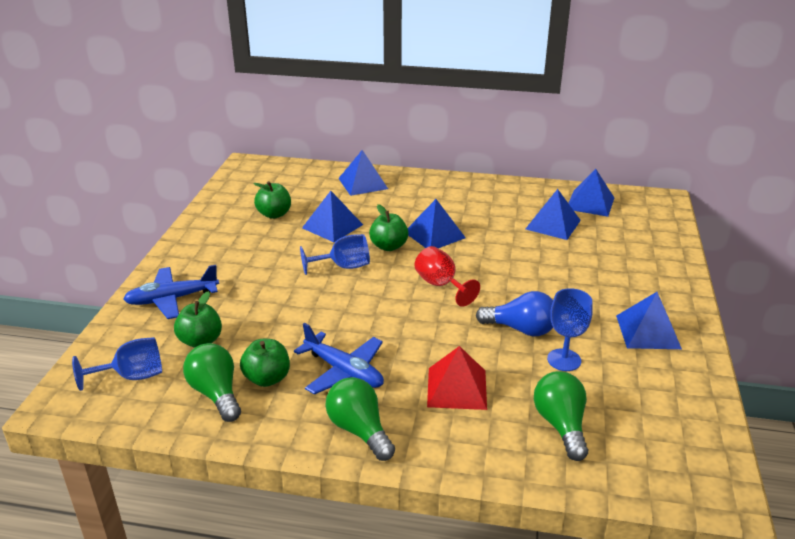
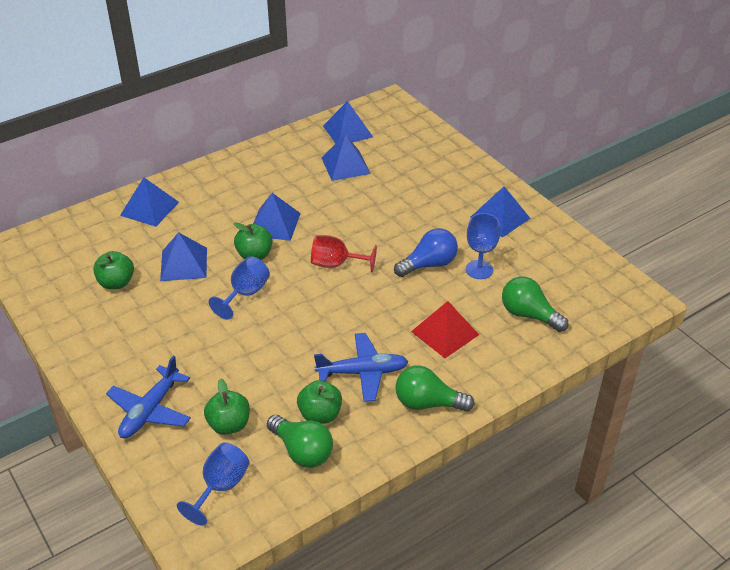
camera: 45 degrees left, 10 degrees up
(216, 394) = (302, 451): green light bulb -> green light bulb turned 150 degrees counterclockwise

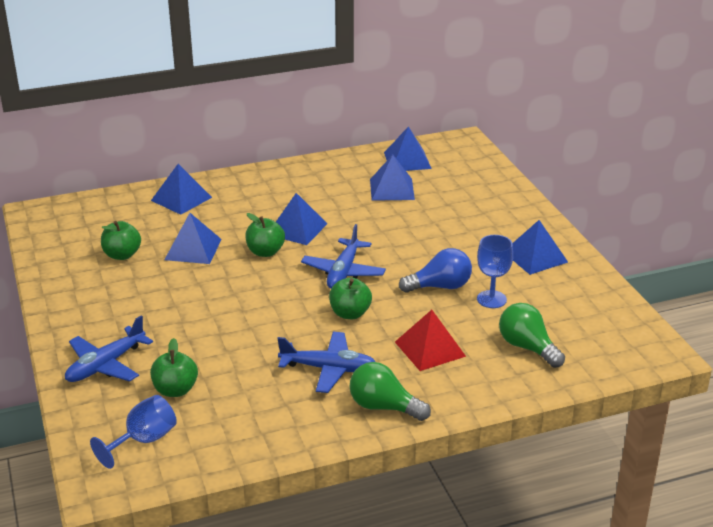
camera: 15 degrees right, 10 degrees down
(245, 294) = (241, 283): blue goblet -> none
(302, 451) = (237, 425): green light bulb -> none
(320, 415) = (269, 397): green apple -> green apple (350, 313)
(336, 264) = (343, 272): red goblet -> blue plane

